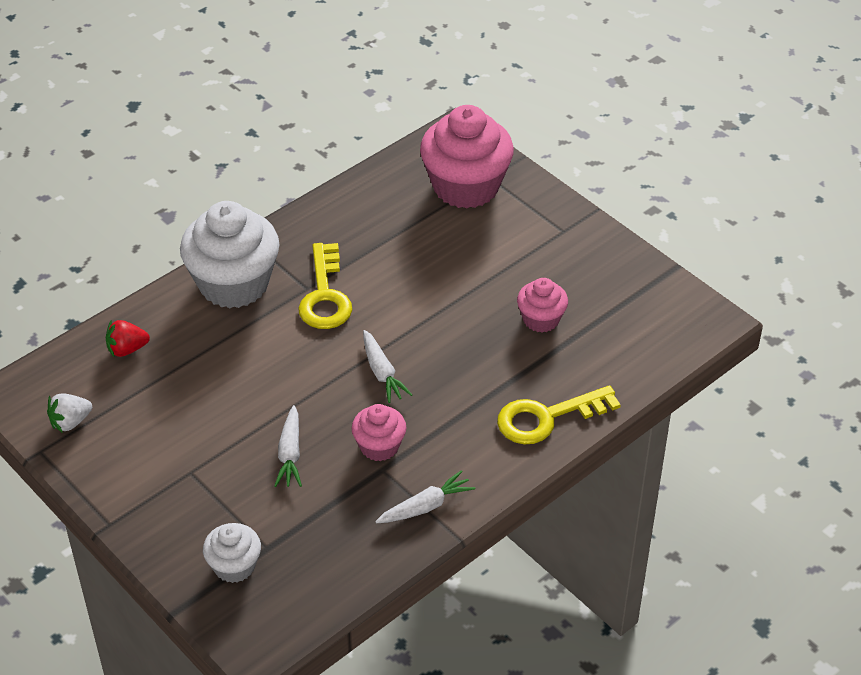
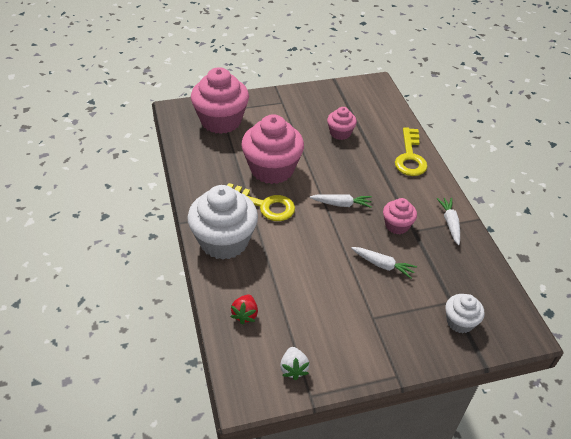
camera: 65 degrees left, 0 degrees up
(402, 276) = (272, 169): none -> pink cupcake

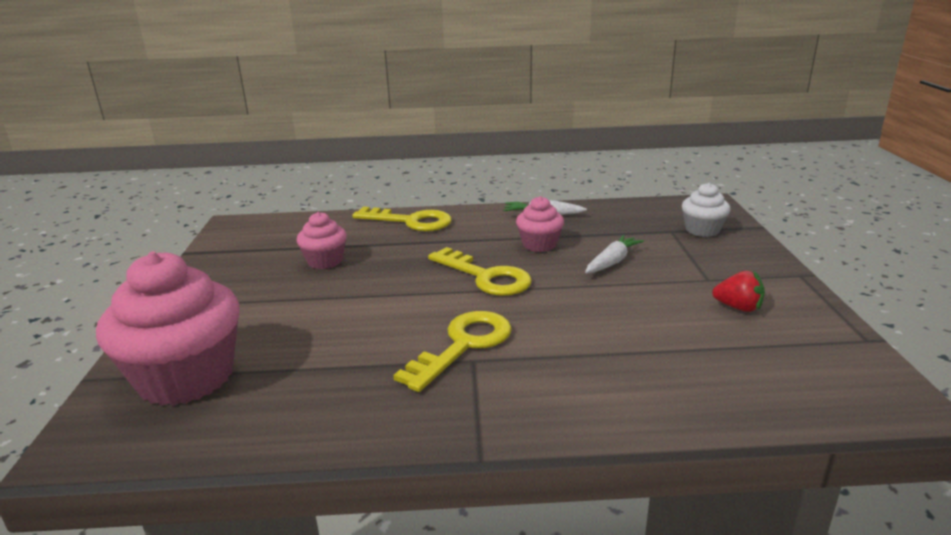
camera: 75 degrees left, 20 degrees down
(224, 241) = (547, 398): white cupcake -> none
(245, 314) = (728, 387): red strawberry -> red strawberry (738, 307)
(272, 169) = (374, 329): pink cupcake -> none
(293, 369) = (824, 349): white strawberry -> none
(341, 204) = (485, 277): white carrot -> yellow key

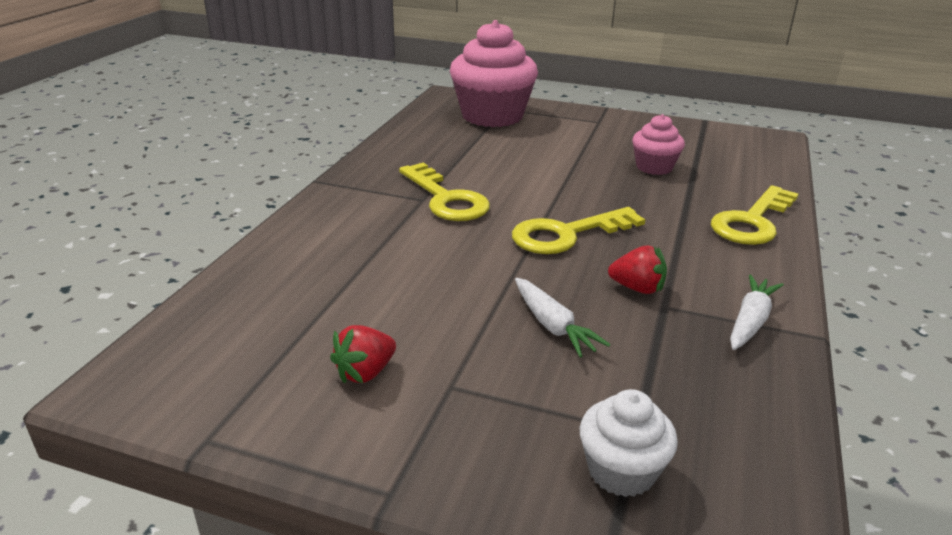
camera: 110 degrees right, 5 degrees up
(539, 244) = (637, 288): pink cupcake -> red strawberry

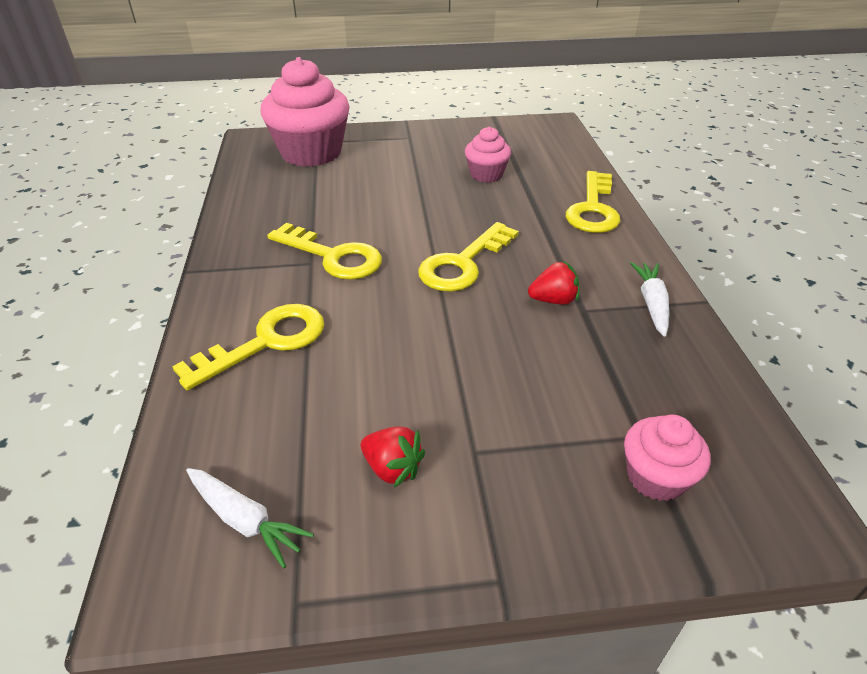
camera: 25 degrees left, 10 degrees up
(336, 247) = (266, 342): none -> yellow key
(365, 372) = (392, 468): red strawberry -> red strawberry turned 75 degrees counterclockwise
(552, 326) = (514, 360): white carrot -> white carrot (245, 520)
(621, 471) = (656, 477): white cupcake -> pink cupcake

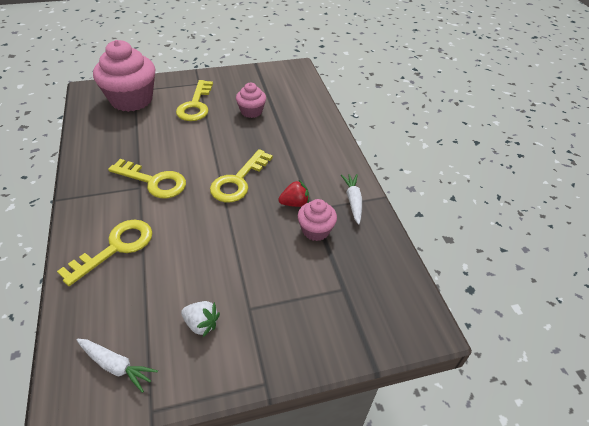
camera: 10 degrees left, 5 degrees up
(392, 468) = (201, 324): red strawberry -> white strawberry
(593, 209) = (319, 134): yellow key -> yellow key (195, 105)
(656, 477) = (351, 313): pink cupcake -> pink cupcake (315, 230)

